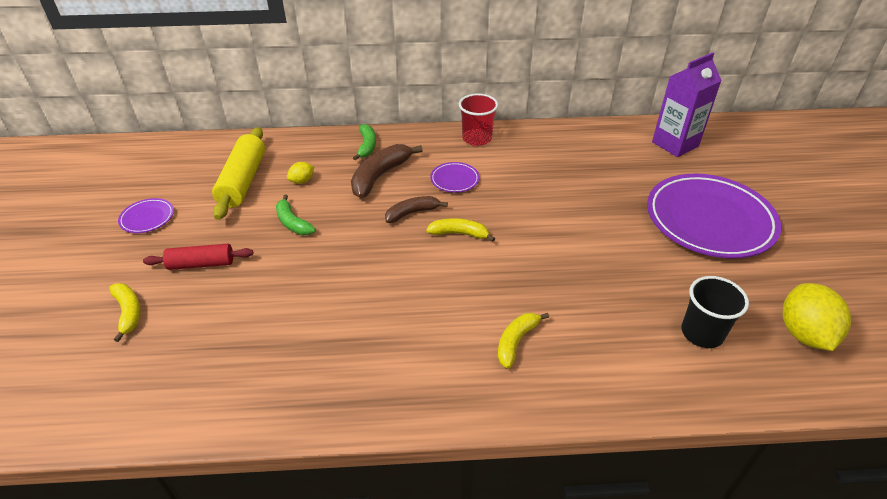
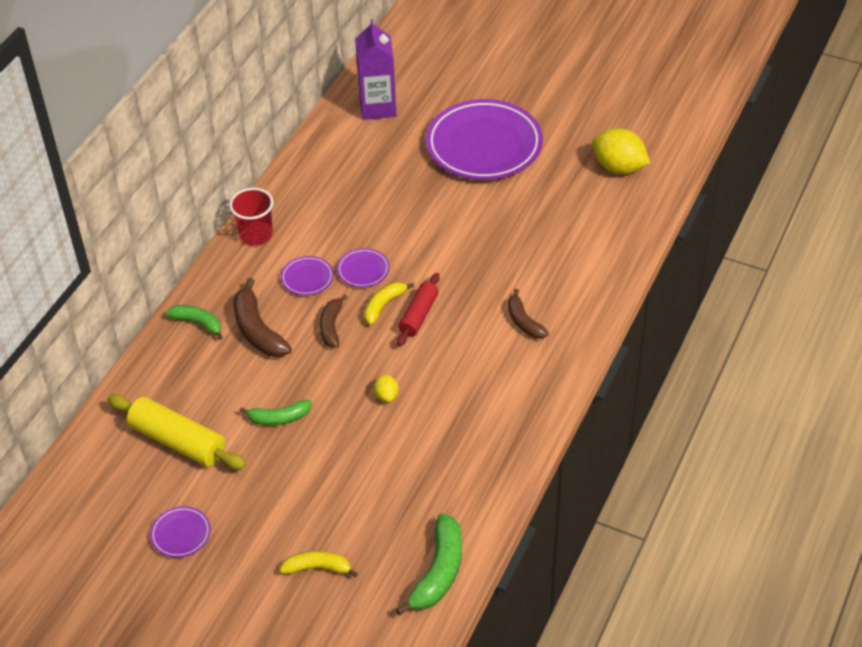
camera: 60 degrees left, 5 degrees up
(142, 408) = (438, 572): none -> green banana
(201, 264) = (288, 501): red rolling pin -> red rolling pin (418, 315)
(302, 181) = (217, 393): yellow lemon -> yellow lemon (386, 395)
(489, 206) = (363, 270): none -> purple plate
(516, 341) = (524, 322): yellow banana -> brown banana
(702, 333) = (584, 217): black cup -> none

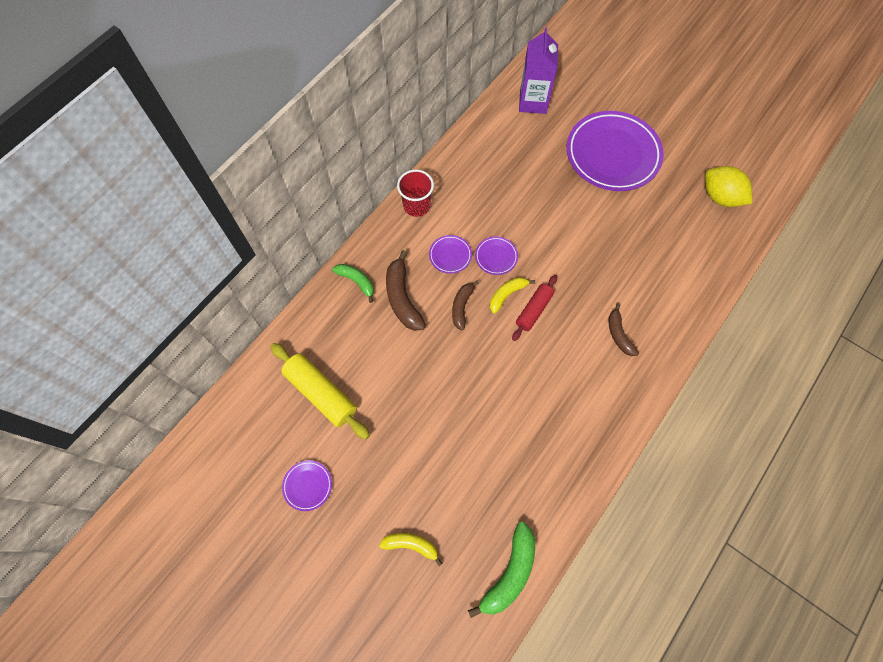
camera: 10 degrees right, 20 degrees up
(279, 418) = (405, 388): green banana -> none
(386, 395) = (495, 384): yellow lemon -> none

